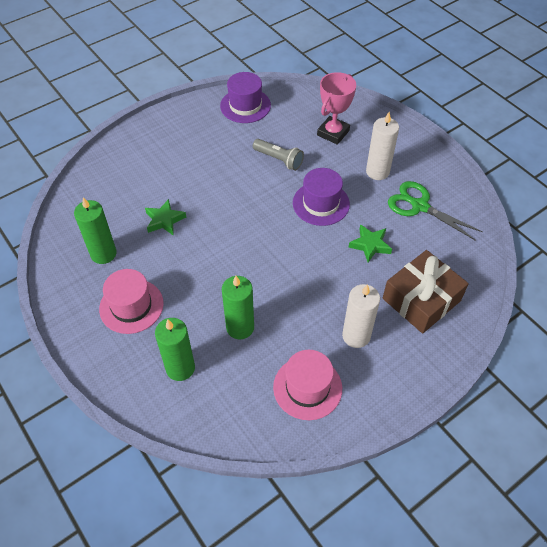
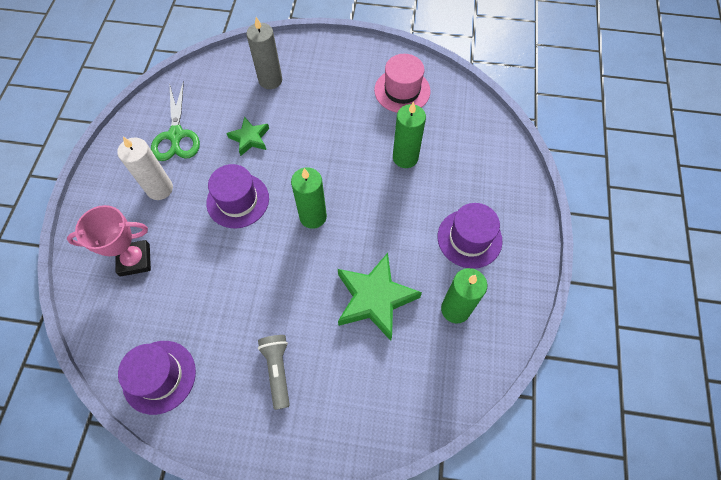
camera: 135 degrees left, 10 degrees up
(131, 306) = (469, 238): pink hat -> purple hat
(164, 220) = (375, 298): green star -> green star, size x1.78
(180, 368) = (471, 164): green candle -> green candle (313, 217)
(279, 160) = (214, 274): grey flashlight -> grey flashlight (277, 370)
(356, 336) = (338, 93): white candle -> none
(421, 299) = (270, 80): brown gift -> grey candle

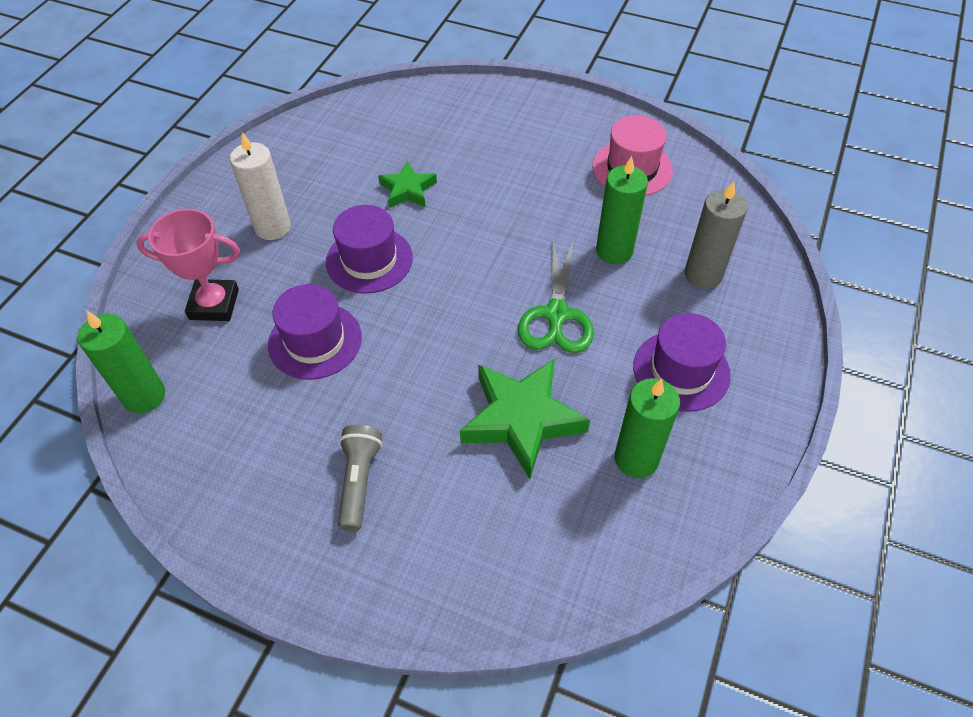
camera: 15 degrees right, 10 degrees down
(159, 376) = (199, 452): purple hat -> purple hat (315, 341)
(176, 135) = (313, 169): green scissors -> green scissors (557, 314)
(270, 80) = (455, 127): grey candle -> grey candle (703, 274)
(313, 217) = (464, 299): green candle -> green candle (144, 396)

